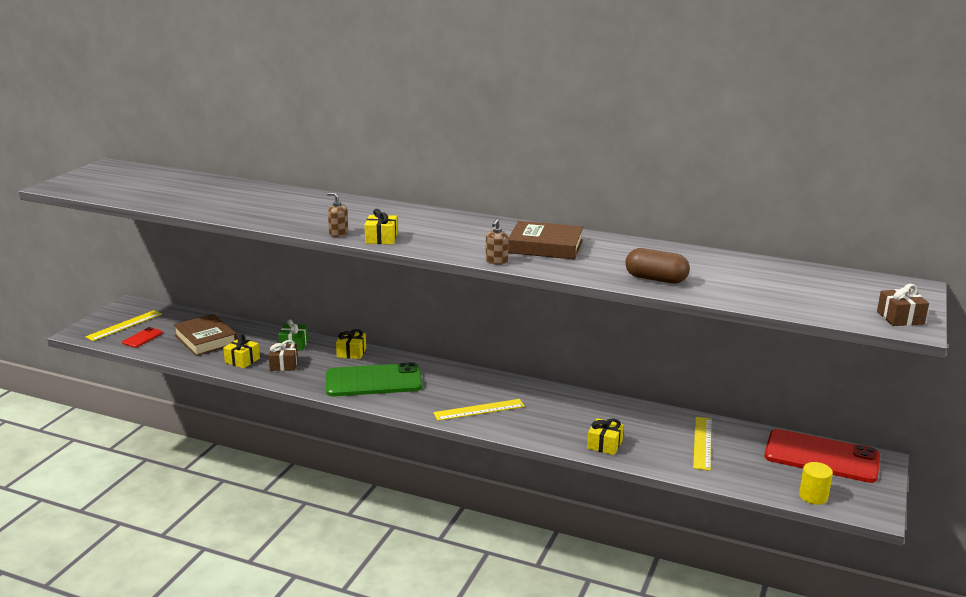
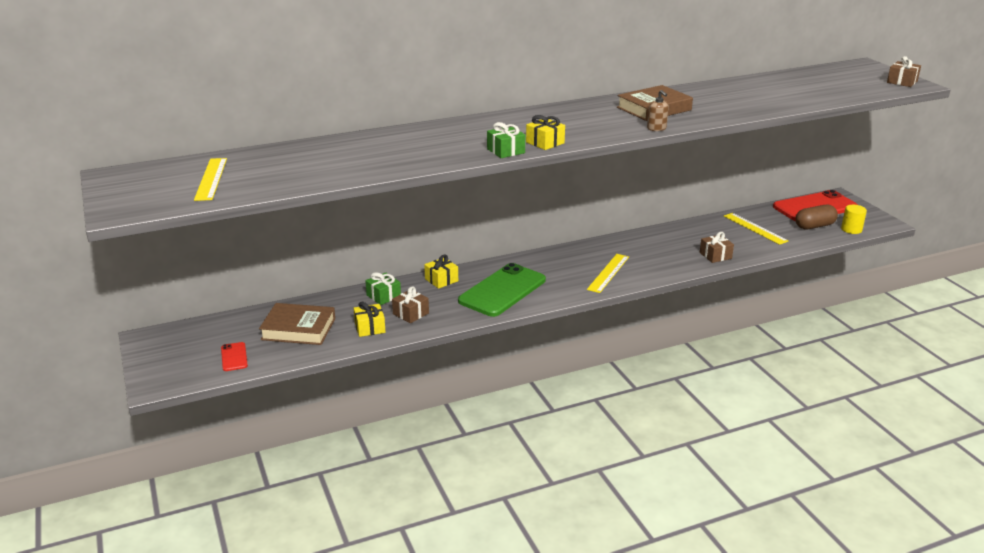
camera: 45 degrees left, 5 degrees up
(124, 325) = (188, 357): yellow ruler -> yellow ruler (211, 179)
(338, 233) = (506, 151): brown soap dispenser -> green gift
(604, 445) = (715, 255): yellow gift -> brown gift
(656, 279) = (760, 105): brown capsule -> brown capsule (814, 226)

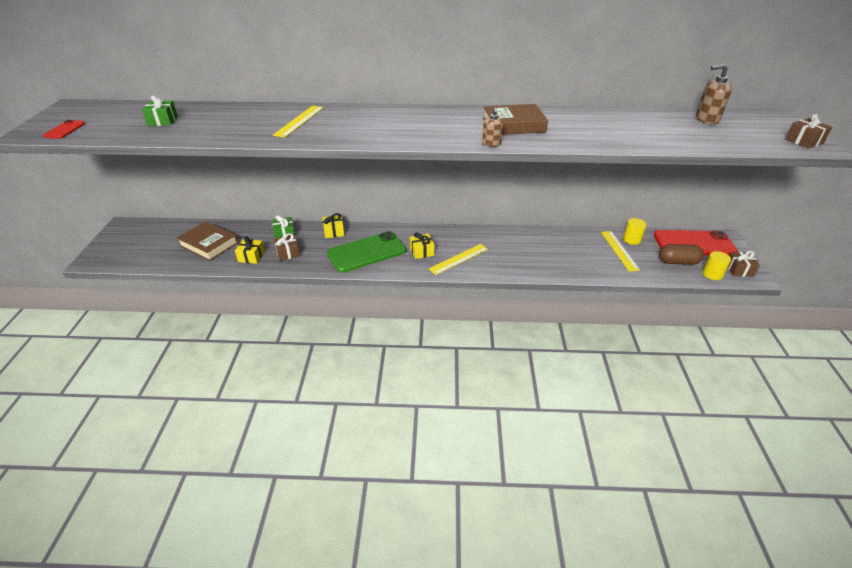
camera: 25 degrees right, 10 degrees up
(211, 179) = (116, 120): yellow ruler -> yellow ruler (299, 121)
(234, 357) = (152, 254): red phone -> red phone (65, 130)
(506, 151) = (339, 140): green gift -> green gift (163, 121)
(545, 143) = (380, 139): yellow gift -> yellow gift (422, 251)
(715, 255) = (561, 267): brown gift -> brown gift (739, 270)
(757, 216) = (631, 239): none -> yellow cylinder
(811, 76) = (707, 119): none -> brown soap dispenser

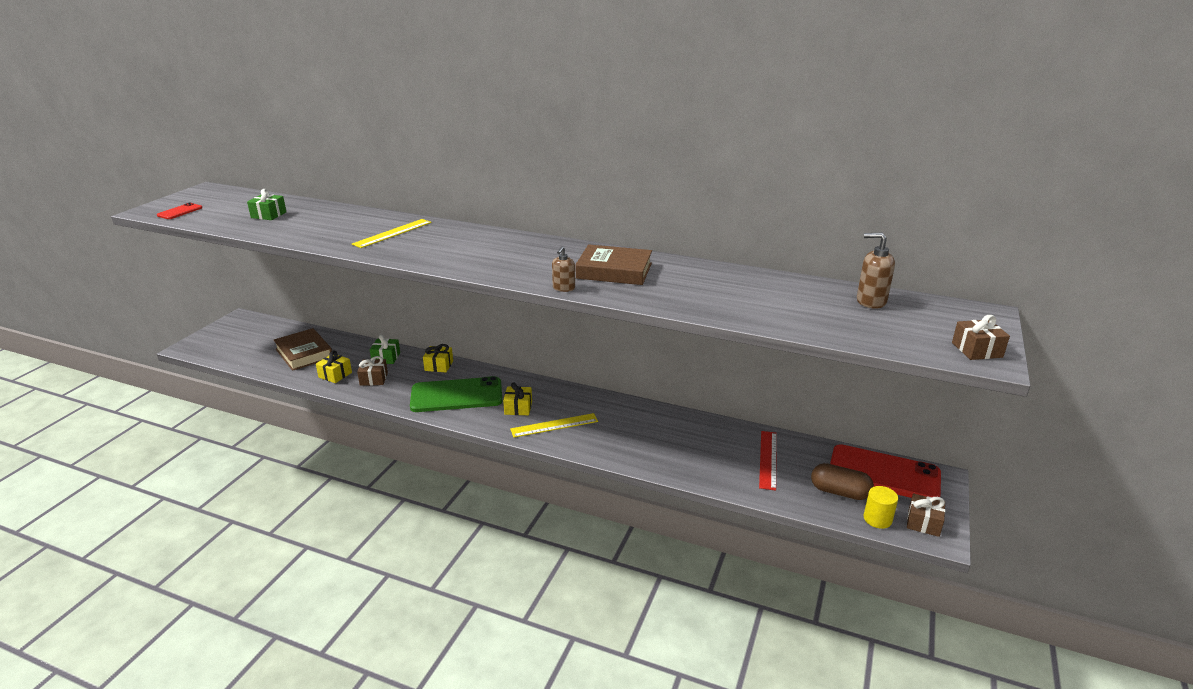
camera: 20 degrees right, 10 degrees down
(619, 250) = (768, 459): yellow ruler -> red ruler
(631, 239) = (797, 449): yellow cylinder -> none

